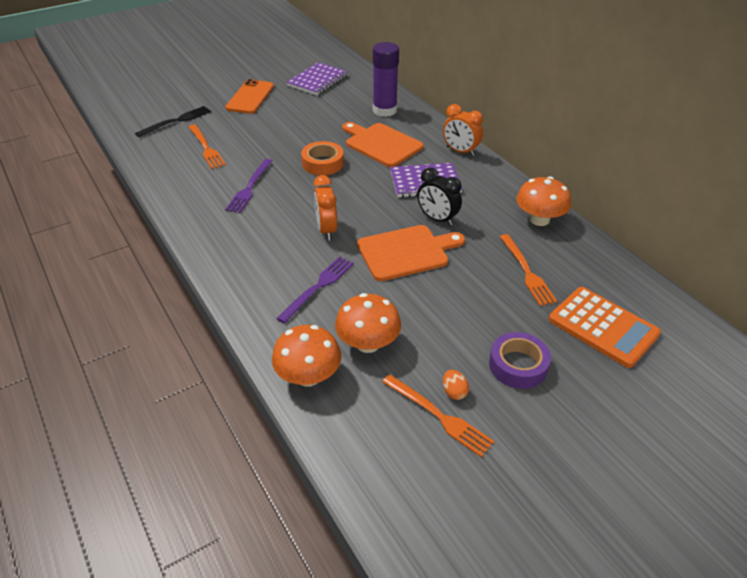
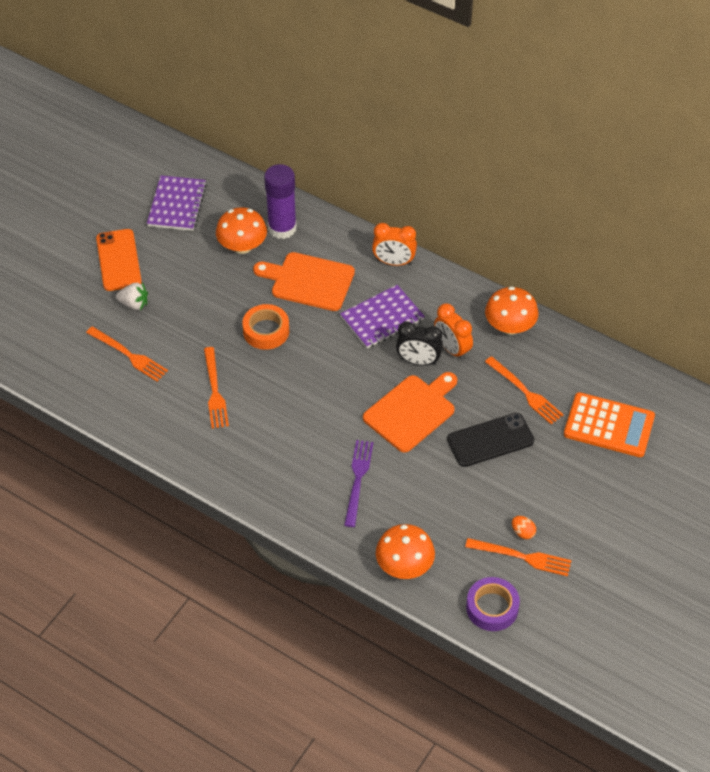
camera: 25 degrees left, 10 degrees up
(176, 121) = (64, 328): black fork -> none
(238, 122) = (134, 304): none -> white strawberry
(249, 187) = (215, 391): purple fork -> orange fork
(326, 230) = (324, 414): orange clock -> orange clock (452, 349)
(368, 343) = (433, 517): orange mushroom -> orange mushroom (242, 246)
(468, 298) = (490, 440): none -> black phone
(518, 365) = (559, 489): purple tape -> purple tape (492, 608)

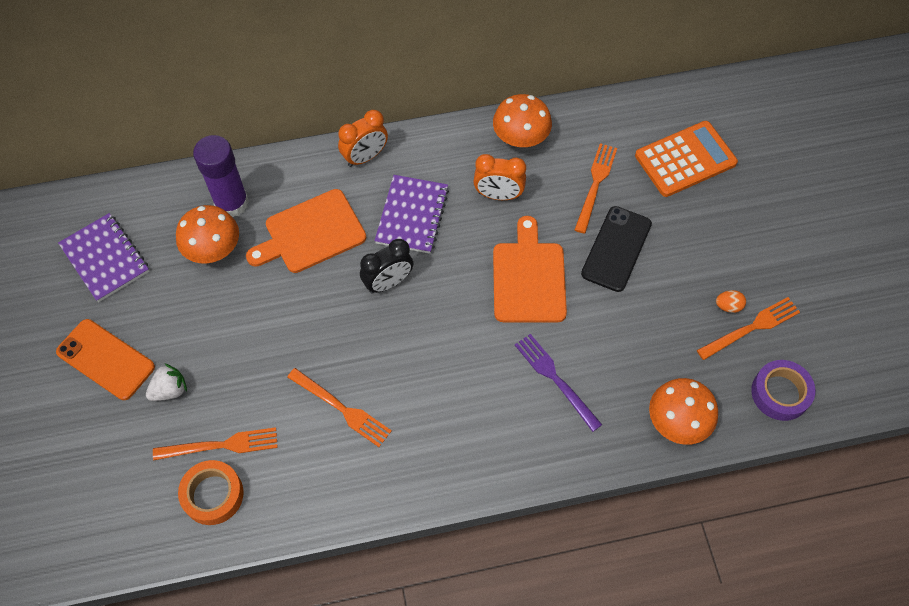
camera: 45 degrees left, 10 degrees up
(266, 331) = (324, 311): orange tape -> orange tape (213, 495)
(418, 361) = (484, 229): black clock -> black clock (388, 283)
(525, 392) = (595, 184): orange fork -> orange fork turned 75 degrees counterclockwise

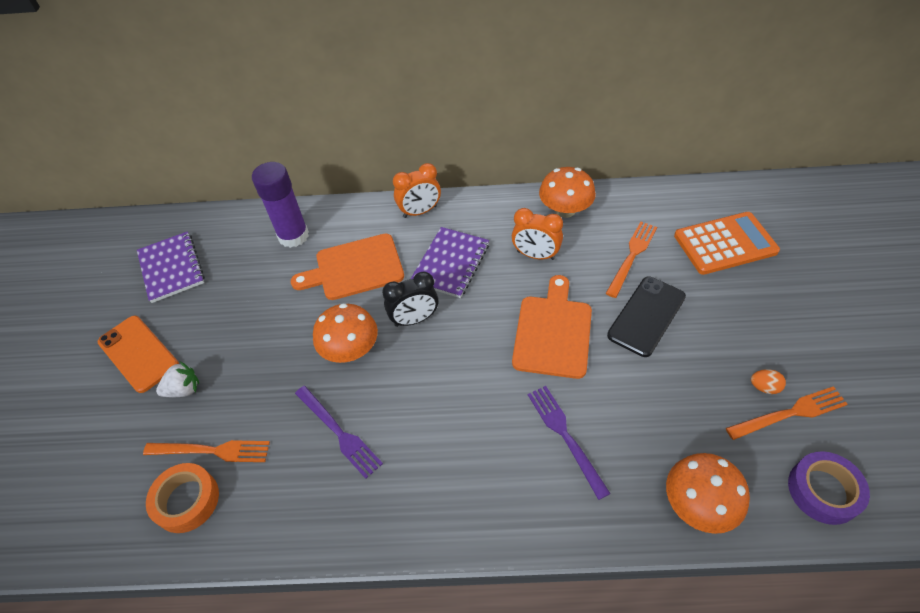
camera: 15 degrees right, 10 degrees down
(213, 249) = (265, 271): orange mushroom -> orange mushroom (350, 349)
(342, 409) = (339, 433): orange fork -> purple fork

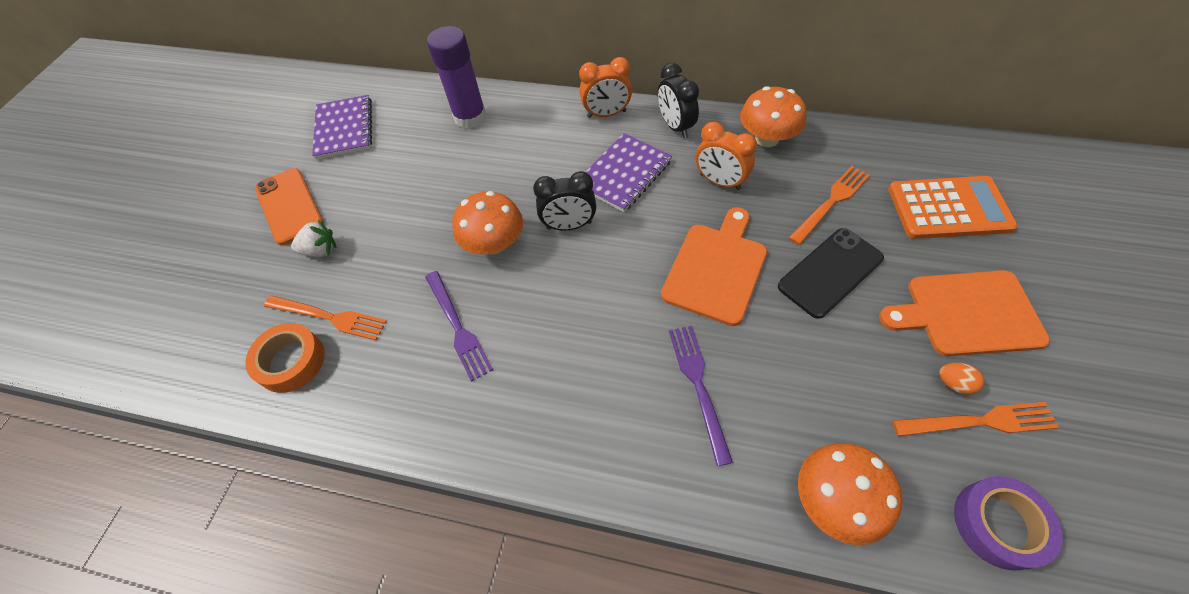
camera: 15 degrees right, 5 degrees up
(355, 268) = (522, 160): orange cutting board -> orange cutting board (967, 313)
(484, 212) = (675, 126): none -> black clock

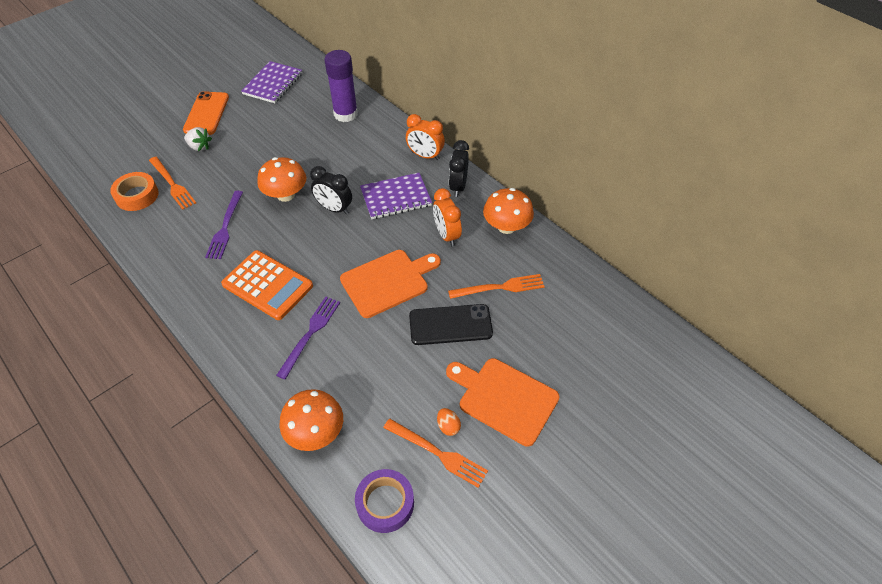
camera: 30 degrees right, 5 degrees down
(948, 208) = (571, 337): orange calculator -> orange calculator (267, 285)

